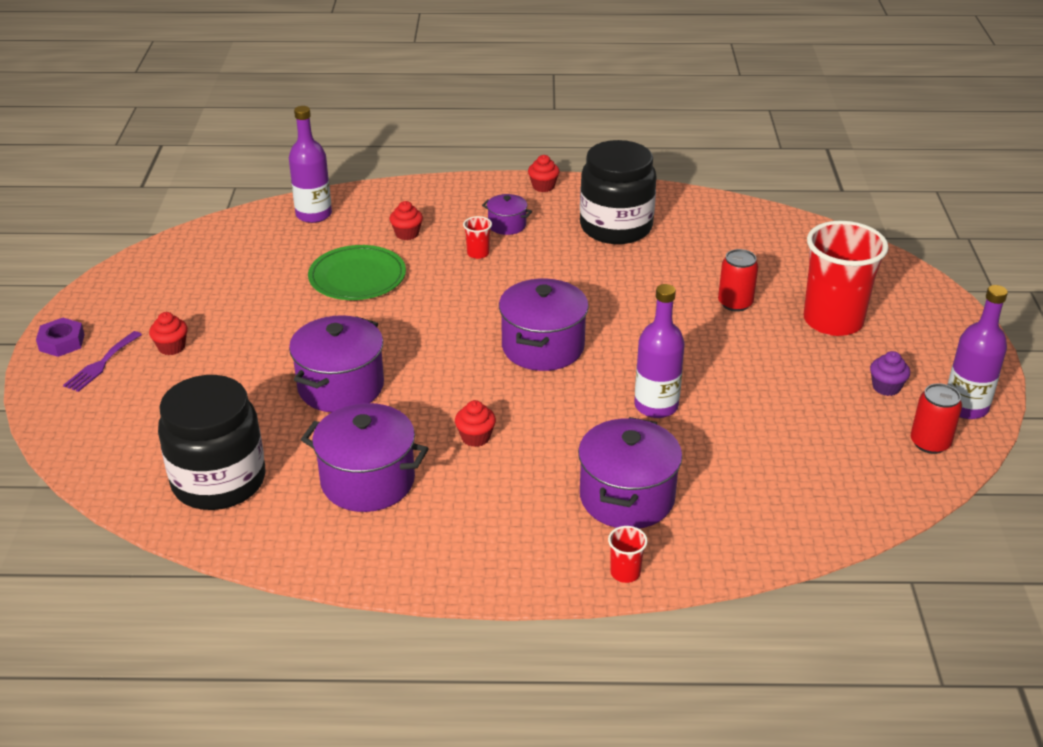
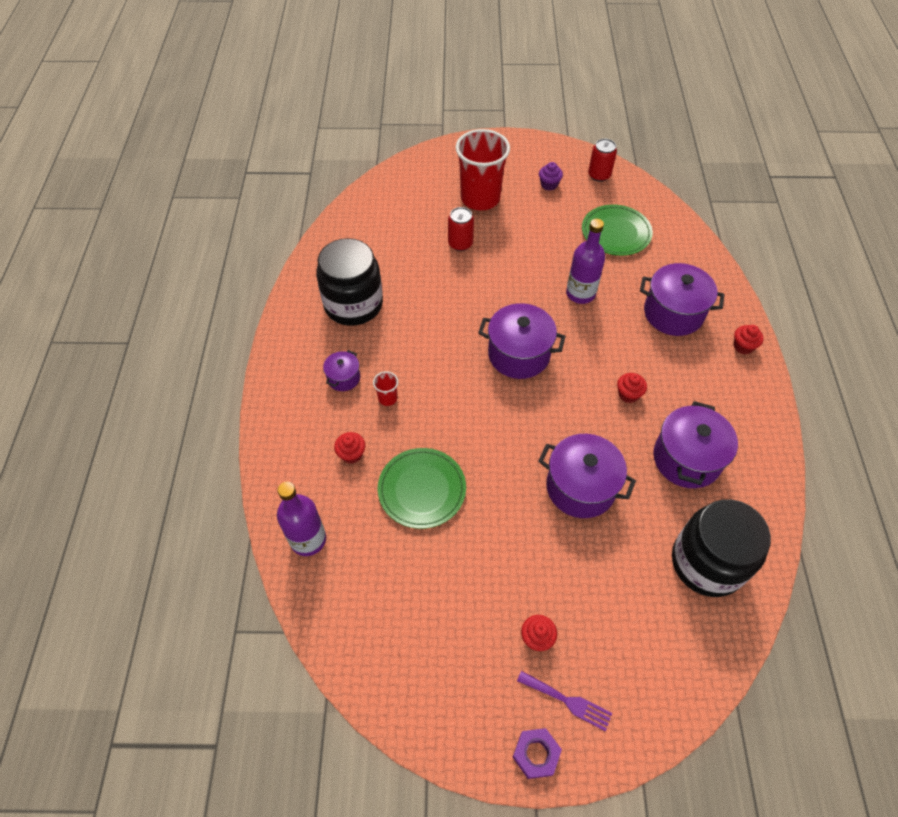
camera: 90 degrees left, 20 degrees up
(543, 186) = (280, 351): red cupcake -> red cupcake (743, 346)
(625, 573) = (738, 317): red cup -> none
(793, 451) = (616, 233): none -> green plate
(965, 407) = (564, 156): purple bottle -> none

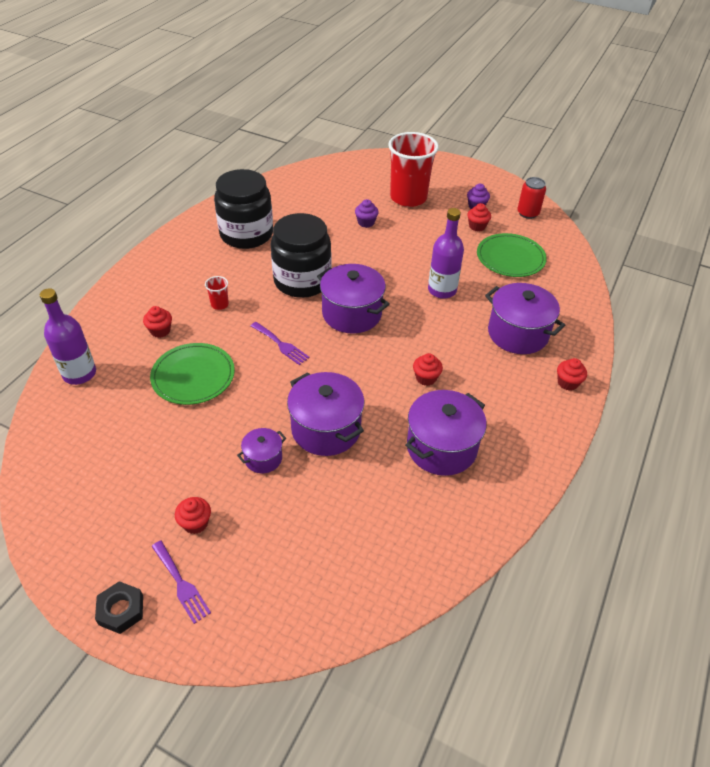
camera: 25 degrees right, 10 degrees down
(343, 378) = (198, 279): purple pot -> purple pot (263, 458)
(460, 244) = (366, 222): red can -> purple cupcake
(478, 417) = (281, 344): none -> purple fork
(536, 754) = (121, 610): purple nut -> black nut
(564, 208) = (477, 226): none -> red cupcake
(707, 562) = (395, 536): black jar -> black jar (302, 281)

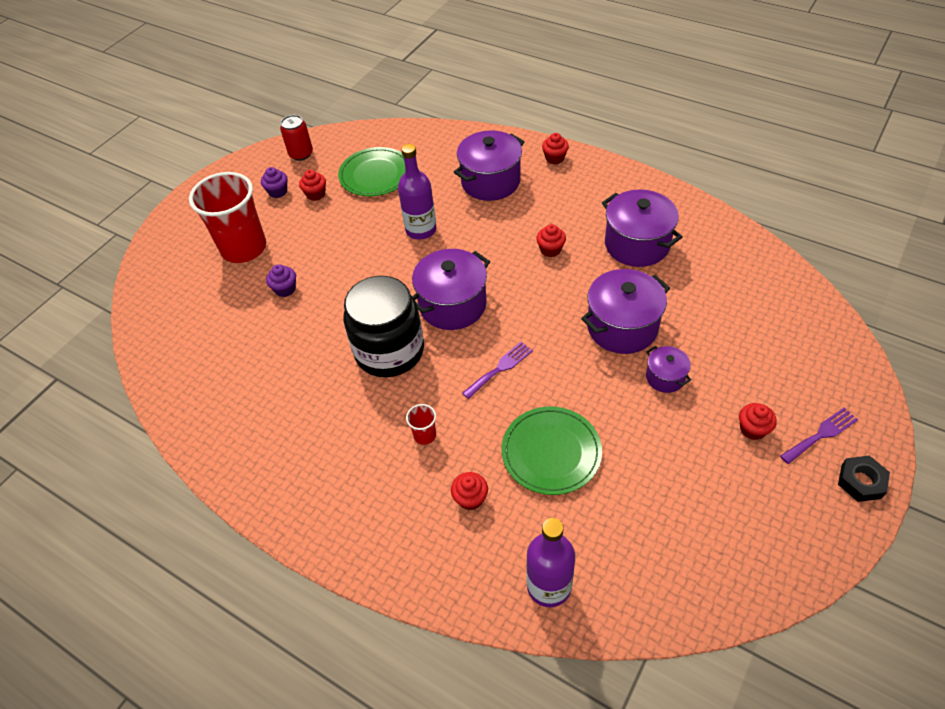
camera: 80 degrees left, 5 degrees up
(246, 234) = (281, 415): black jar -> none

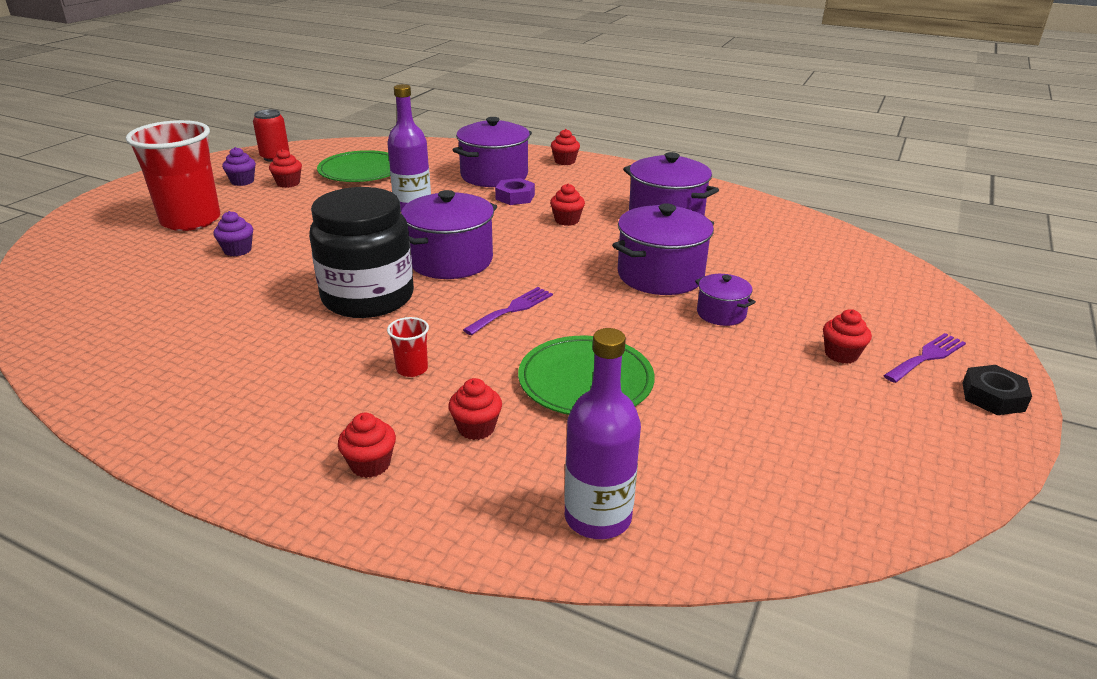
camera: 10 degrees left, 20 degrees down
(399, 530) = (370, 464): none -> red cupcake
(508, 215) = (515, 197): none -> purple nut

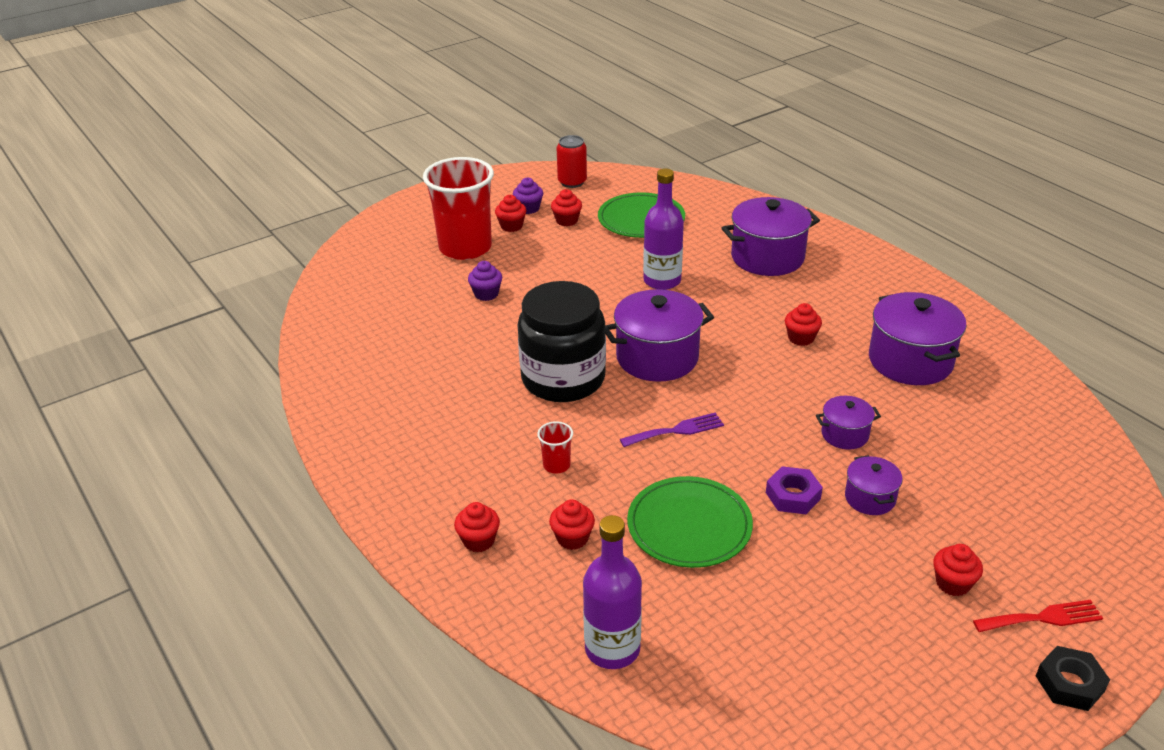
camera: 30 degrees right, 5 degrees up
(515, 197) = (769, 293): purple nut -> purple nut (793, 496)
(565, 161) = (857, 254): red cupcake -> red cupcake (511, 226)
(660, 275) = (845, 434): purple pot -> purple pot, size x0.52
(926, 357) = (1043, 618): purple fork -> red fork

